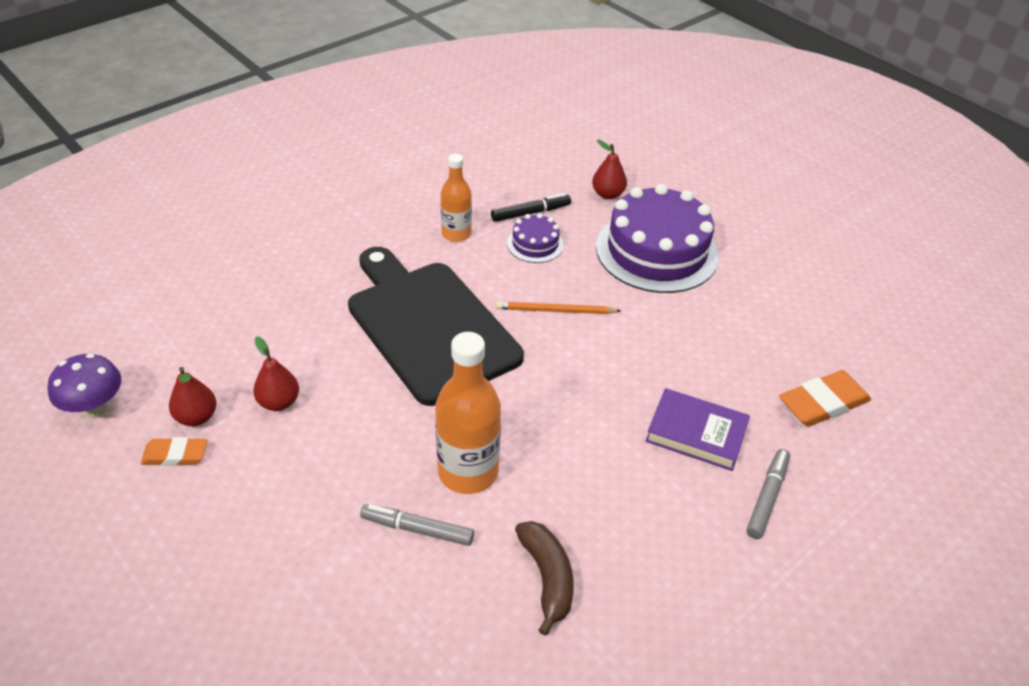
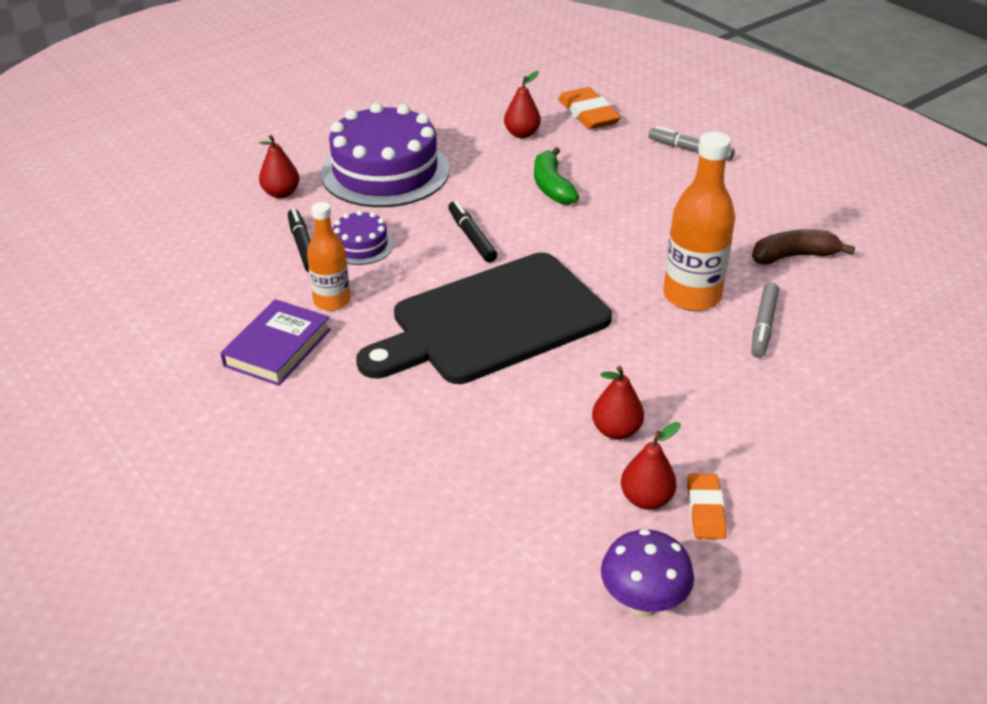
camera: 85 degrees left, 5 degrees down
(555, 310) = (471, 237): orange pencil -> black marker
(655, 368) = (552, 186): none -> green banana
(696, 433) = (628, 174): purple book -> purple book (277, 348)
(757, 345) = (522, 134): none -> red pear

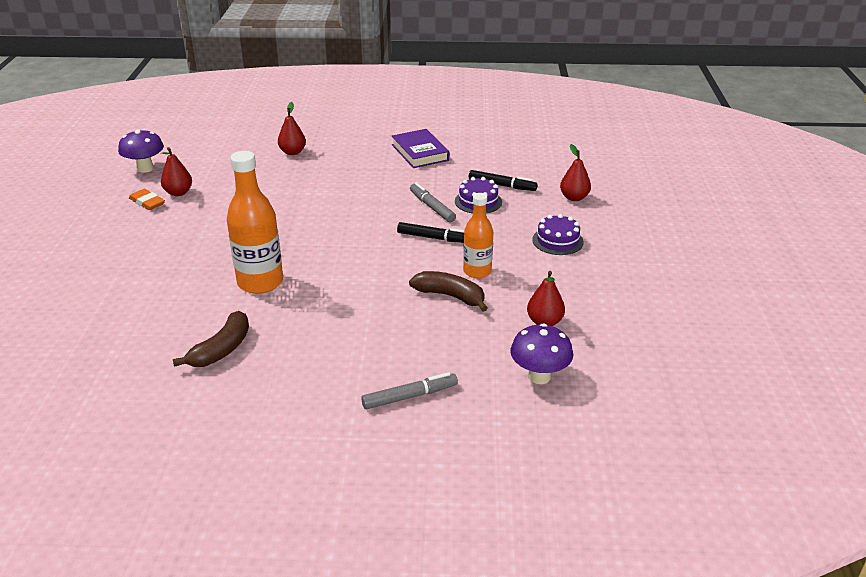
camera: 130 degrees right, 5 degrees down
(332, 301) = (436, 176): orange bottle -> orange bottle (477, 271)
(385, 171) = (557, 241): purple cake -> purple cake, size x0.46
(492, 321) = (348, 210): black cutting board -> none
(552, 186) = (450, 296): green banana -> brown banana
(588, 114) = (539, 376): orange eraser -> purple mushroom
(616, 430) = (222, 205): red pear -> red pear (292, 152)
(763, 326) = (197, 291): grey marker -> grey marker (432, 207)

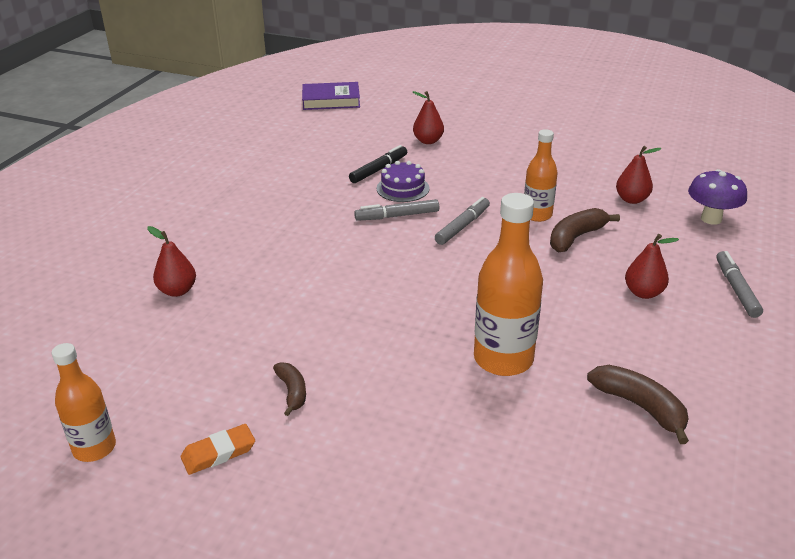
camera: 70 degrees left, 0 degrees up
(145, 168) = (94, 448): purple mushroom -> orange bottle
(178, 193) = (213, 414): red pear -> red pear (643, 293)
(204, 212) = (292, 392): none -> brown banana
(420, 152) = (265, 201): purple book -> purple book (331, 100)
(434, 238) = (462, 226): black marker -> grey marker
(557, 241) = (501, 165): purple cake -> none

